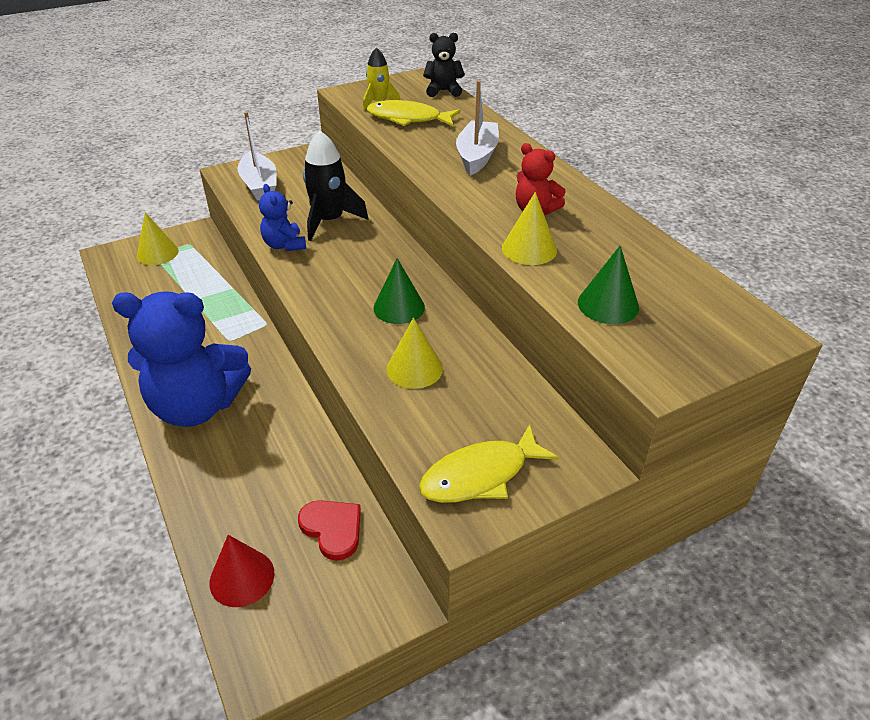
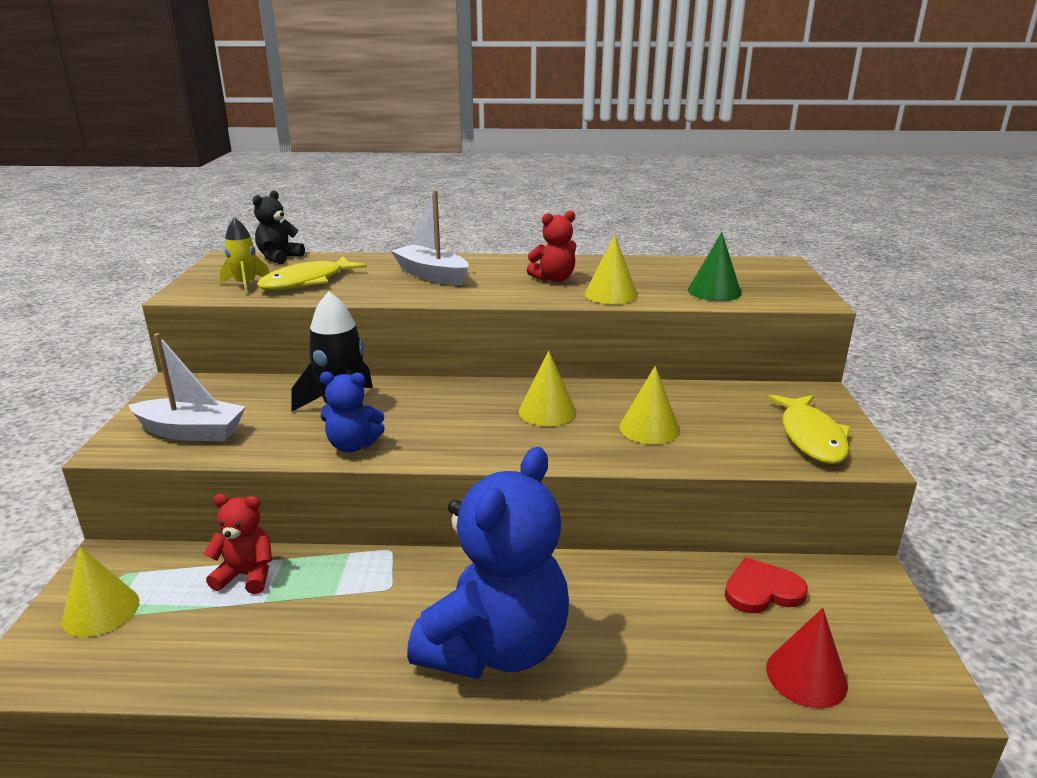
camera: 60 degrees left, 15 degrees down
(210, 283) = (246, 575): none -> red teddy bear
(399, 307) = (547, 411): green cone -> yellow cone

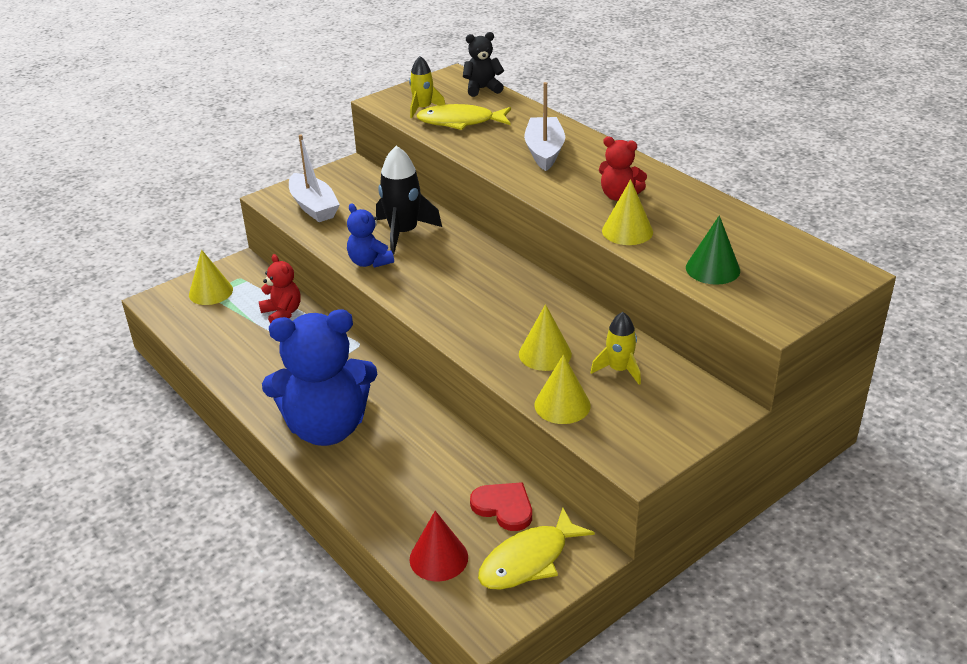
camera: 50 degrees right, 10 degrees up
(547, 411) = (508, 303): yellow cone -> yellow cone (562, 405)
(717, 409) = (619, 369): none -> yellow rocket
(811, 437) = (637, 428): yellow fish -> yellow fish (529, 560)

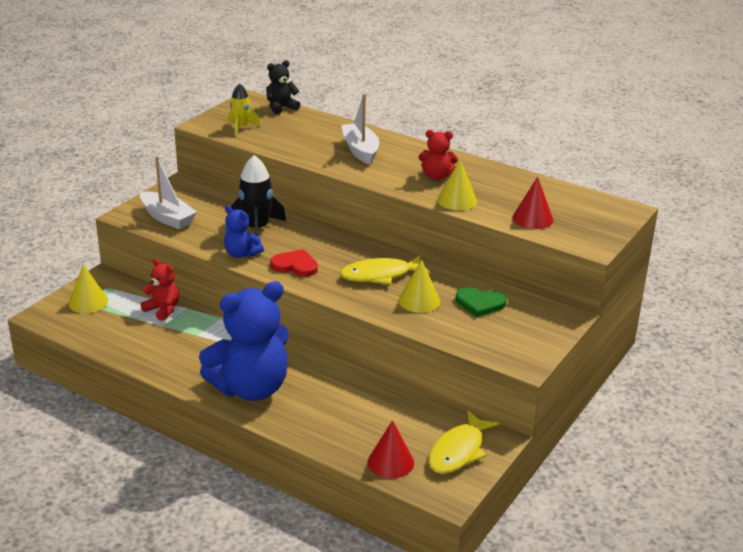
camera: 20 degrees left, 5 degrees down
(460, 122) = (279, 135): yellow fish -> yellow fish (380, 275)
(504, 507) = (421, 420): red heart -> red heart (295, 265)
(562, 405) = (451, 333): yellow cone -> none
(619, 369) = (480, 303): yellow rocket -> green heart
(712, 269) = (532, 218): green cone -> red cone

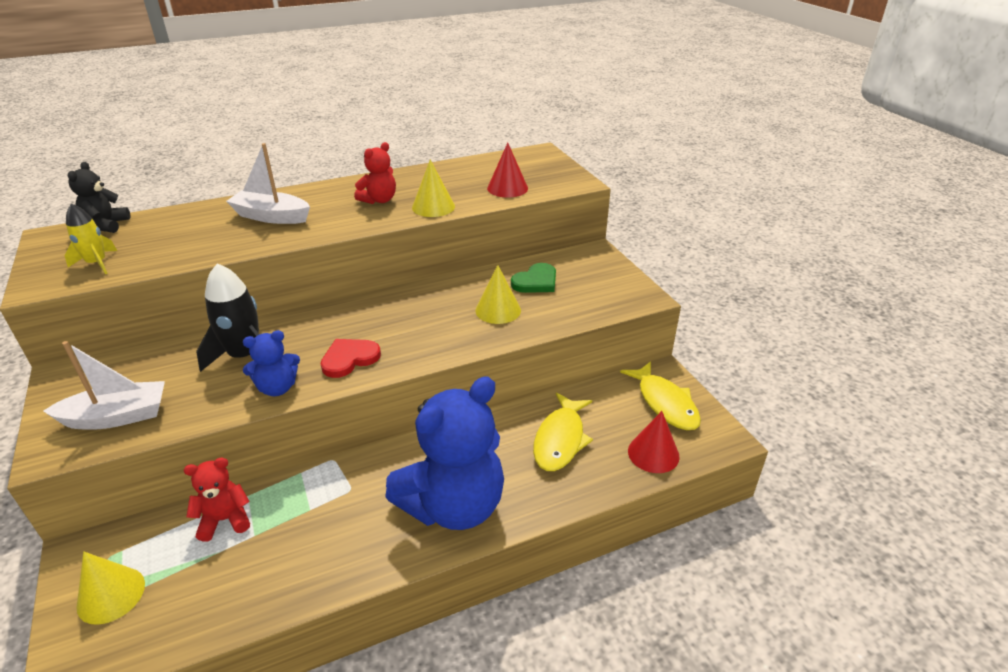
camera: 55 degrees left, 5 degrees up
(251, 388) = (453, 505): blue teddy bear -> blue teddy bear turned 45 degrees clockwise
(380, 275) = (432, 314): yellow fish -> yellow fish (560, 439)

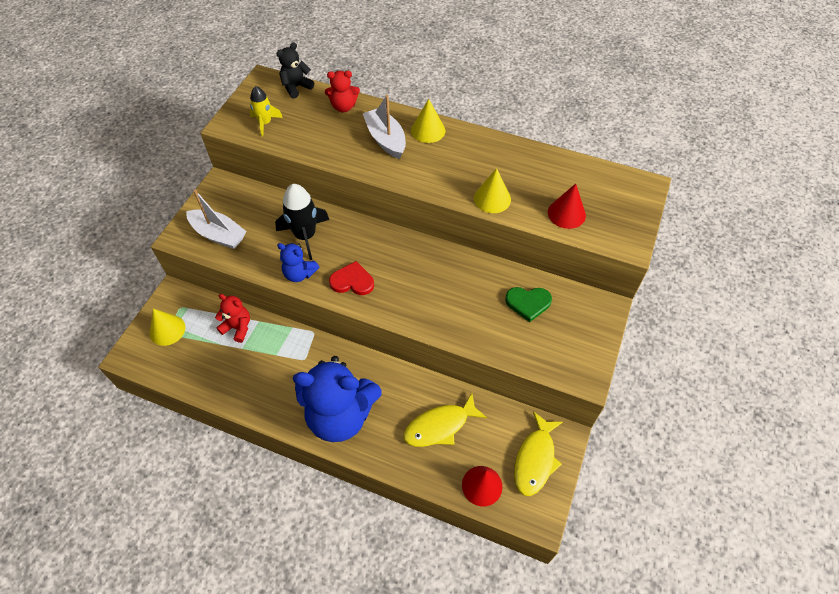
camera: 45 degrees right, 20 degrees up
(379, 200) = (465, 166): red teddy bear -> red teddy bear (343, 107)
(498, 310) = (474, 309): yellow cone -> yellow cone (428, 130)

